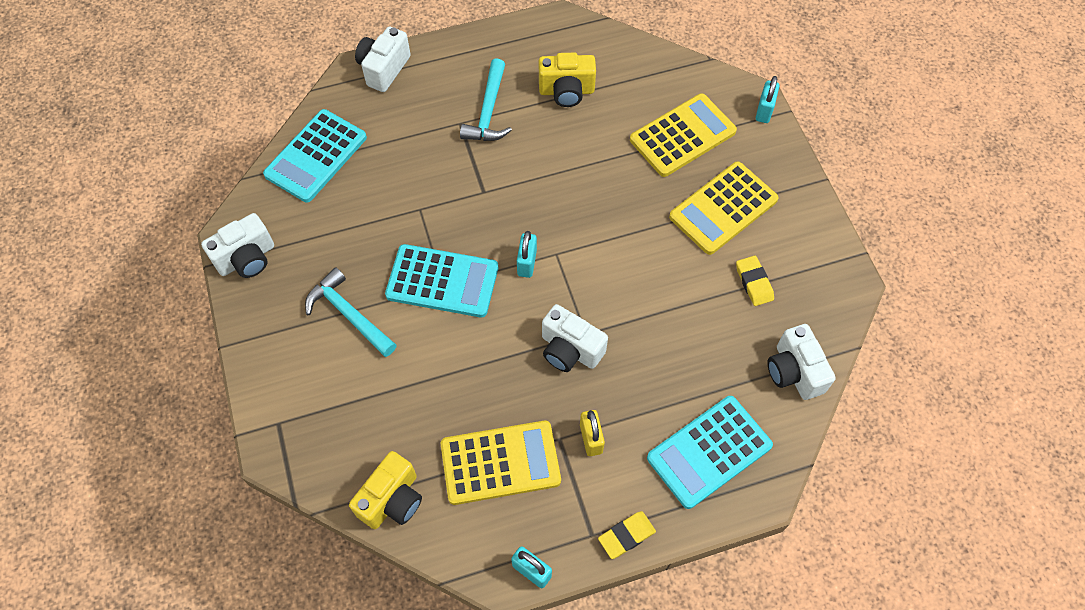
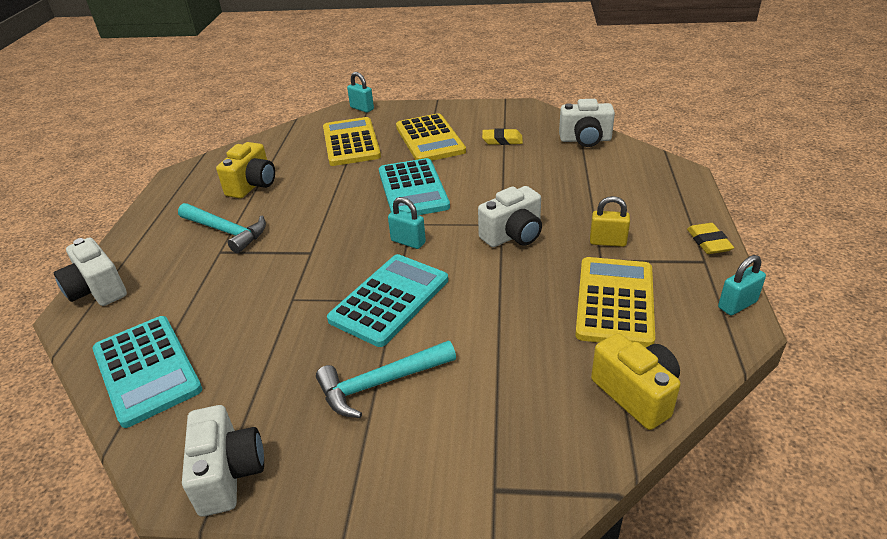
camera: 65 degrees left, 25 degrees down
(709, 452) = (640, 187): turquoise calculator -> turquoise calculator (413, 189)

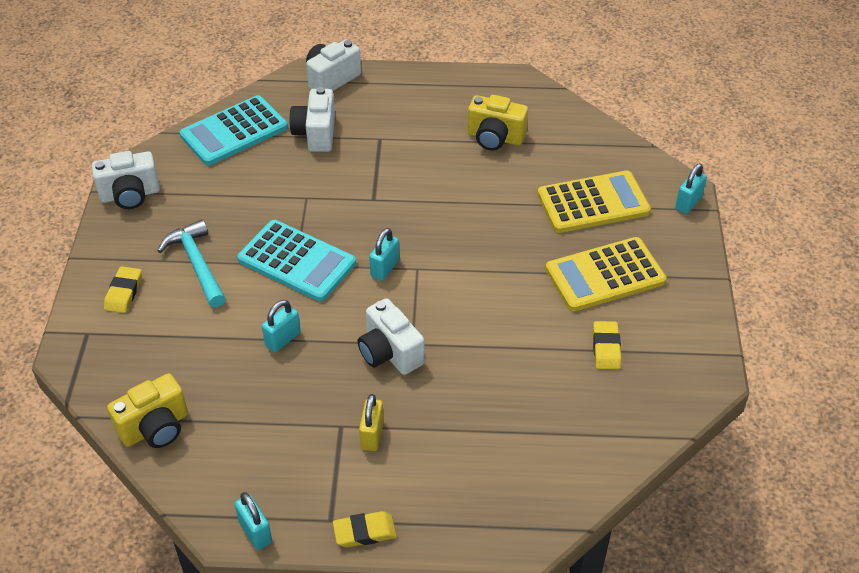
camera: 85 degrees right, 10 degrees up
(226, 231) = (411, 136): turquoise hammer -> none
(413, 189) = (485, 266): turquoise calculator -> none
(422, 455) = (123, 292): none -> yellow eraser
(499, 303) = (283, 339): none -> turquoise padlock
(585, 140) = (611, 439): white camera -> white camera (316, 134)
(614, 302) = (273, 428): yellow calculator -> none

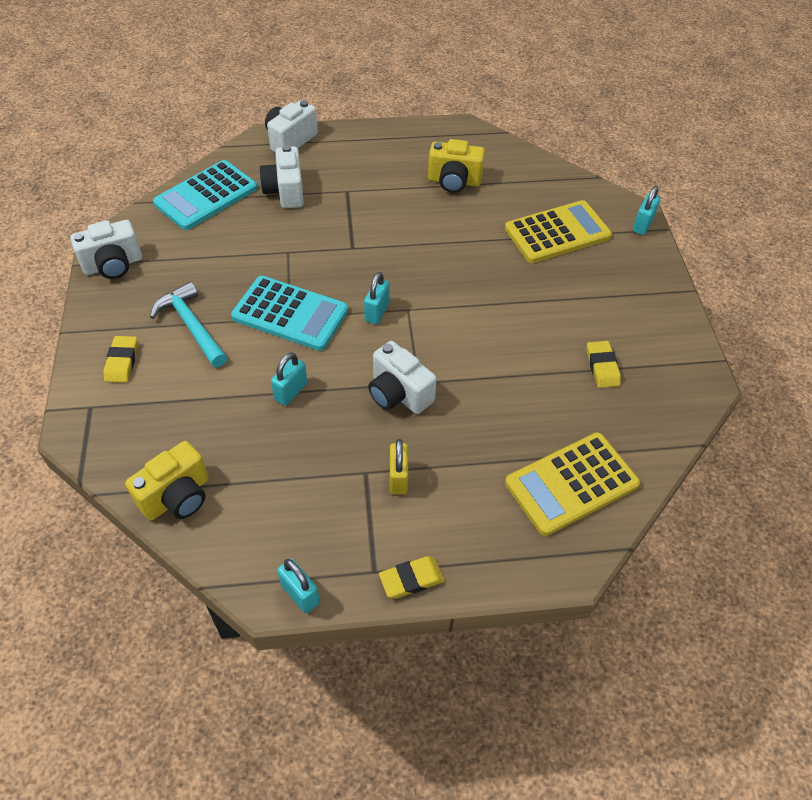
camera: 10 degrees left, 5 degrees up
(605, 275) = (584, 298): yellow calculator -> yellow calculator (571, 484)

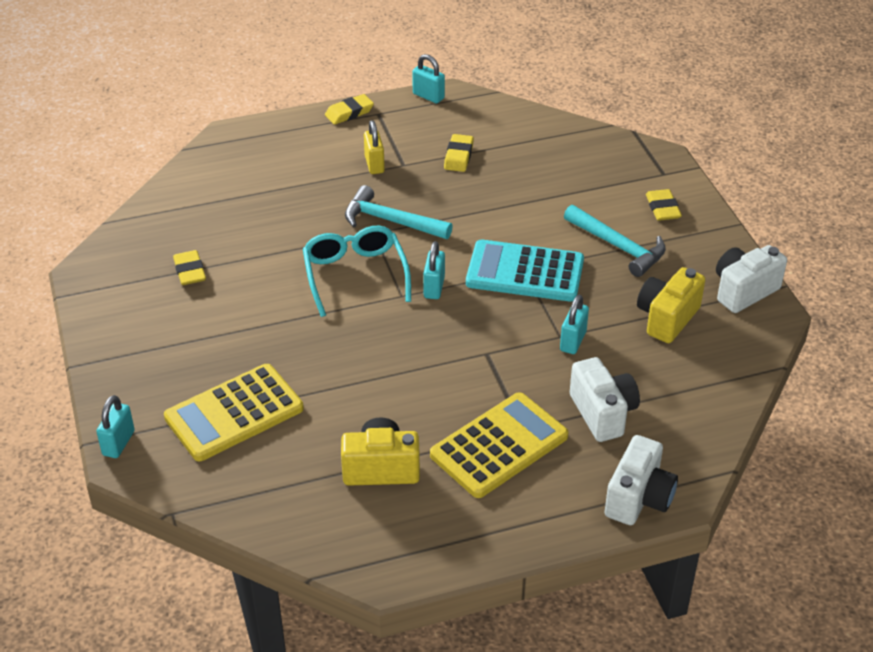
camera: 170 degrees right, 10 degrees down
(177, 497) = (549, 131): yellow camera -> yellow camera (667, 318)
(206, 196) = (699, 390): turquoise calculator -> none
(291, 391) = (492, 208): turquoise padlock -> turquoise padlock (573, 341)
(299, 473) = (458, 156): none -> yellow eraser
(399, 394) = (390, 221): white camera -> turquoise hammer
(445, 337) = (355, 275): none -> turquoise glasses
(571, 484) = (225, 180): yellow calculator -> yellow calculator (499, 446)

